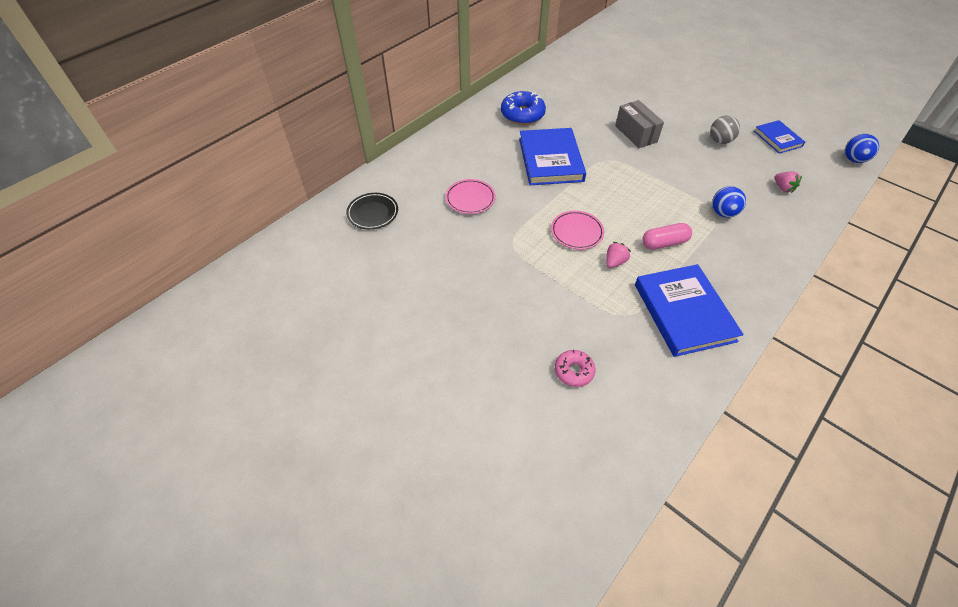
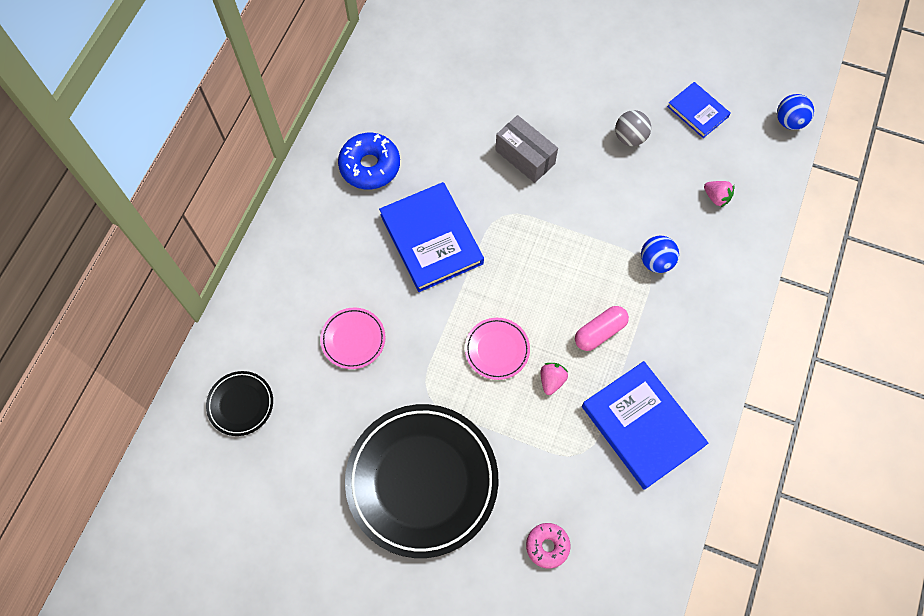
camera: 20 degrees left, 15 degrees up
(485, 295) = (422, 481): none -> black plate

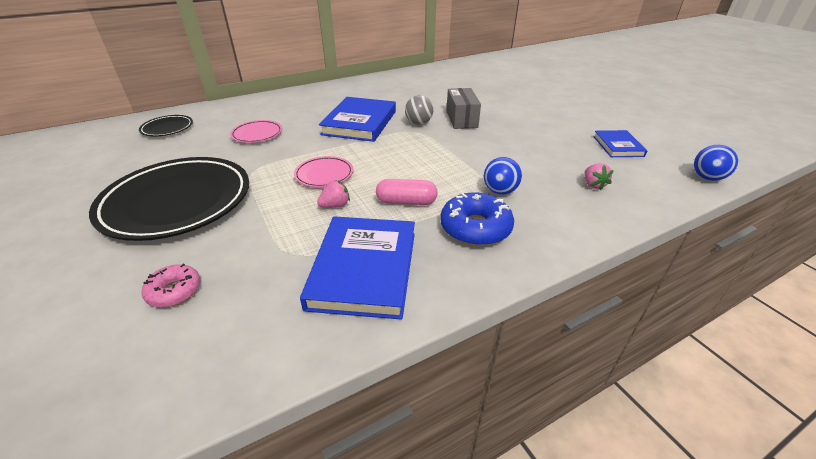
camera: 40 degrees right, 30 degrees down
(370, 166) = (369, 93): blue donut -> blue donut (475, 228)
(630, 137) = (547, 137): grey ball -> grey ball (418, 123)

